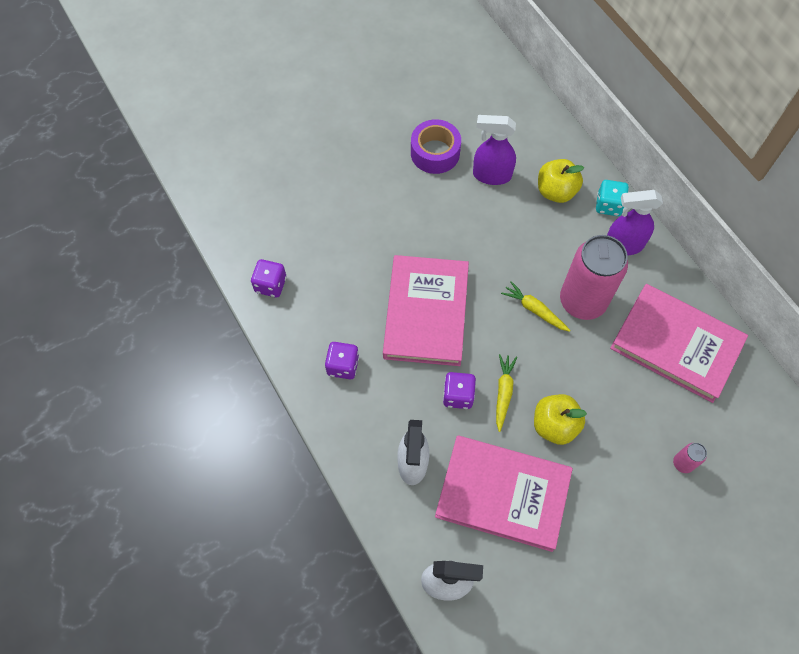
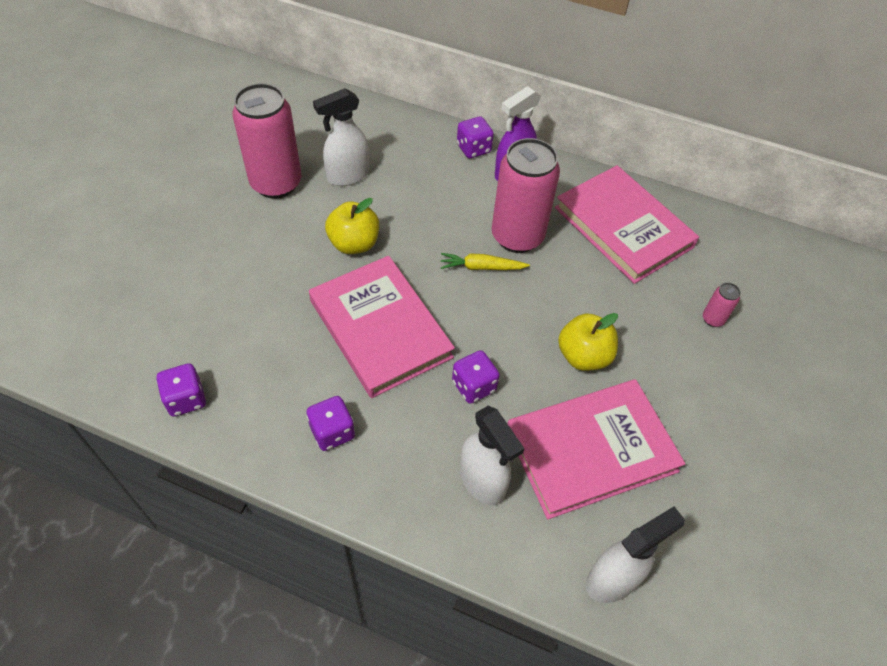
camera: 40 degrees left, 10 degrees down
(435, 153) = (276, 183): purple tape -> pink can
(491, 175) = (347, 176): purple spray bottle -> white spray bottle
(503, 393) = (514, 356): yellow carrot -> none
(556, 191) = (418, 160): yellow apple -> yellow apple (354, 244)
(608, 205) = (473, 149): turquoise dice -> purple dice
(676, 345) = (623, 227): pink book -> pink book turned 60 degrees clockwise

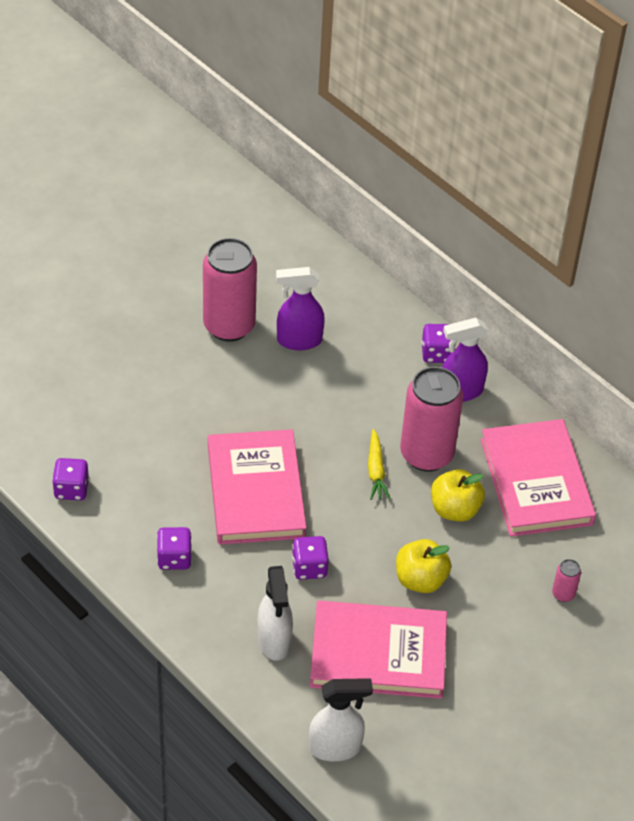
camera: 25 degrees right, 5 degrees down
(347, 176) = (298, 340): white spray bottle -> purple spray bottle
(354, 244) = (271, 408): yellow apple -> yellow apple (455, 509)
(481, 267) = (376, 470): yellow carrot -> yellow carrot turned 120 degrees counterclockwise

